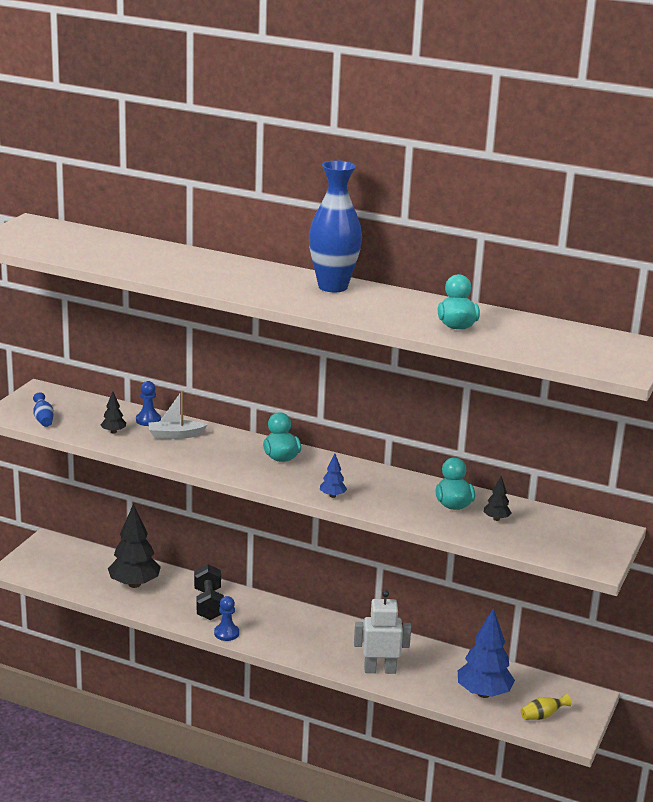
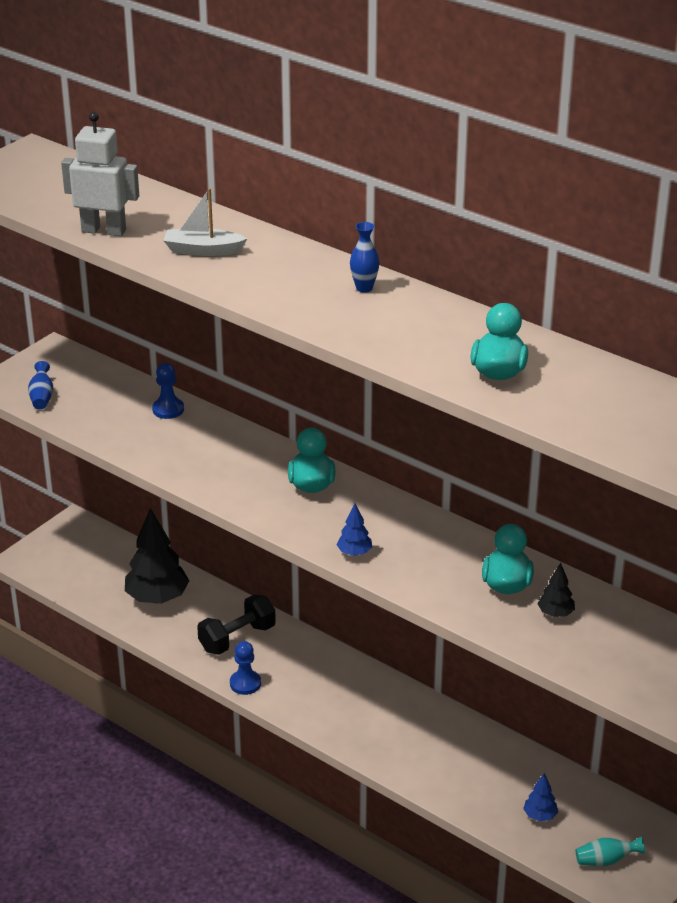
camera: 15 degrees right, 10 degrees up
(113, 432) = (119, 424): black tree -> none
(175, 435) = (193, 436): white boat -> white boat (203, 250)
(208, 604) = (237, 638): black dumbbell -> black dumbbell turned 45 degrees clockwise
(333, 287) = (364, 288): blue vase -> blue vase, size x0.42
(380, 670) = (418, 762): white robot -> white robot (104, 230)
(483, 693) = (540, 816): blue tree -> blue tree, size x0.46
(542, 716) = (606, 860): yellow vase -> turquoise vase

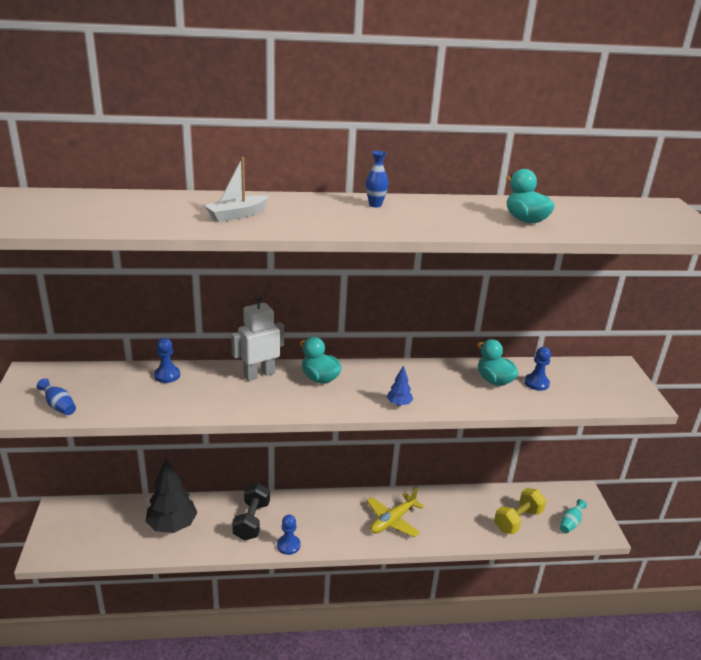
camera: 45 degrees left, 5 degrees down
(104, 230) = (142, 224): white robot -> white robot (259, 374)
(387, 726) = (393, 520): none -> yellow plane
(540, 816) = (517, 520): blue tree -> yellow dumbbell
(555, 613) = (536, 383): black tree -> blue pawn

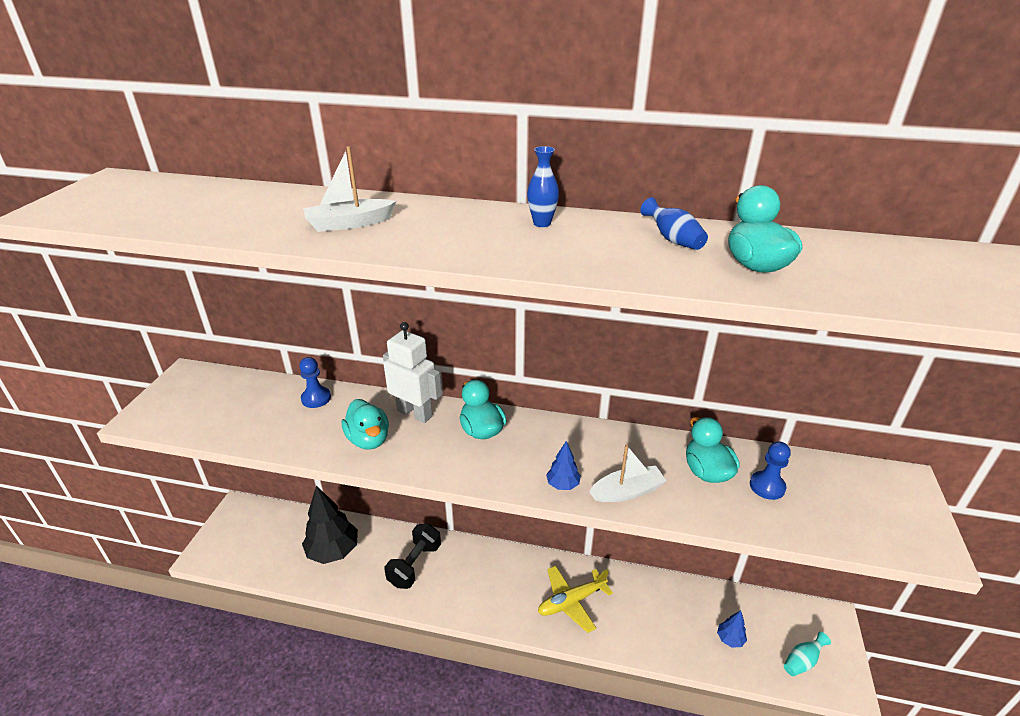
camera: 20 degrees right, 5 degrees up
(59, 406) = (188, 419): blue vase -> blue vase (672, 240)
(232, 397) = (368, 439): none -> turquoise duck
(259, 374) = (415, 413): white robot -> white robot turned 45 degrees clockwise
(288, 545) = (442, 605): blue pawn -> none
(446, 401) = (627, 491): none -> white boat
(517, 520) = (730, 639): yellow dumbbell -> blue tree

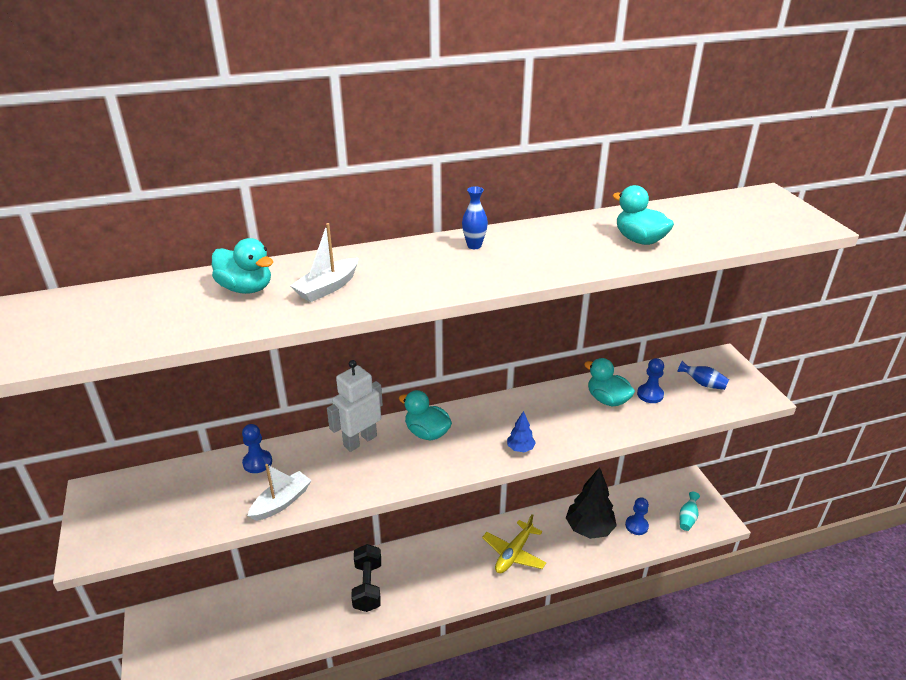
camera: 30 degrees left, 0 degrees up
(333, 551) = (283, 611): black tree -> black tree (589, 529)
(368, 439) = (339, 477): turquoise duck -> turquoise duck (246, 288)
(415, 413) = (360, 441): white robot -> white robot turned 45 degrees counterclockwise
(627, 491) = (567, 435): white boat -> white boat (281, 502)
(672, 240) = (573, 234): blue vase -> blue vase (702, 383)
(730, 639) = (636, 526): blue tree -> blue pawn

